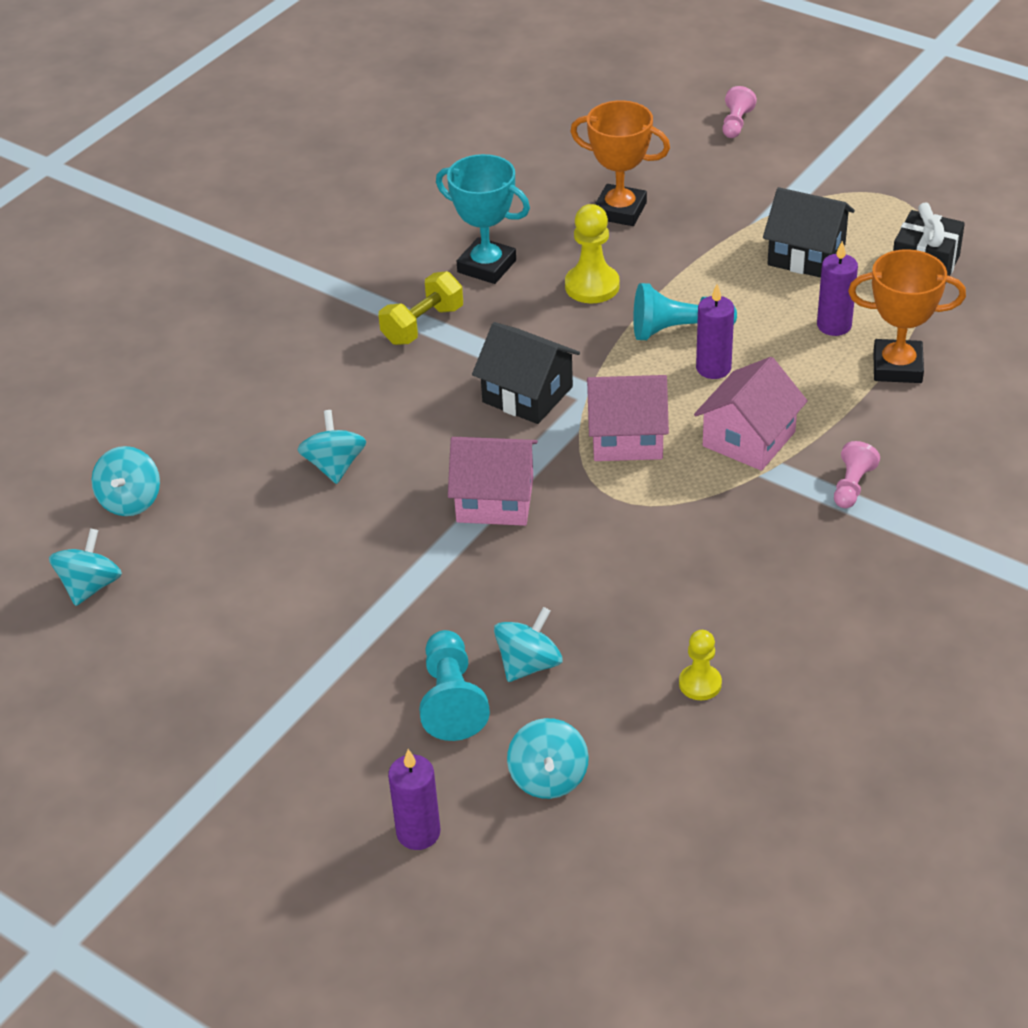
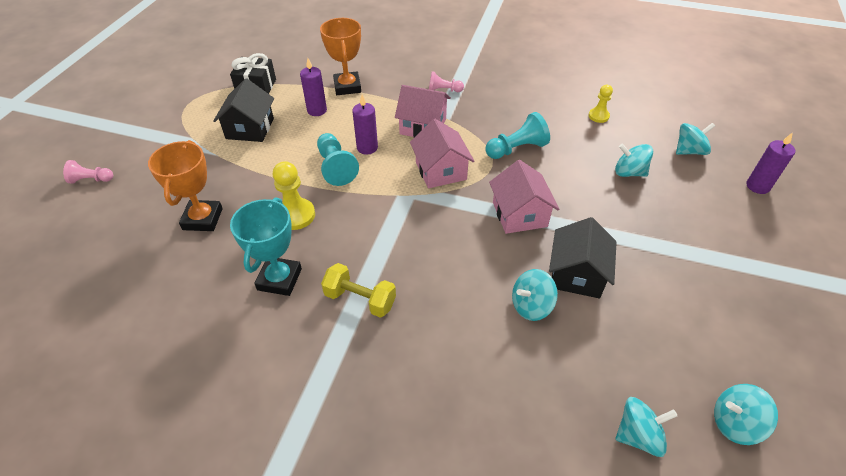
camera: 110 degrees left, 5 degrees up
(451, 700) = (673, 195): turquoise pawn -> turquoise pawn (516, 149)
(527, 394) = (418, 222): black house -> black house (576, 274)

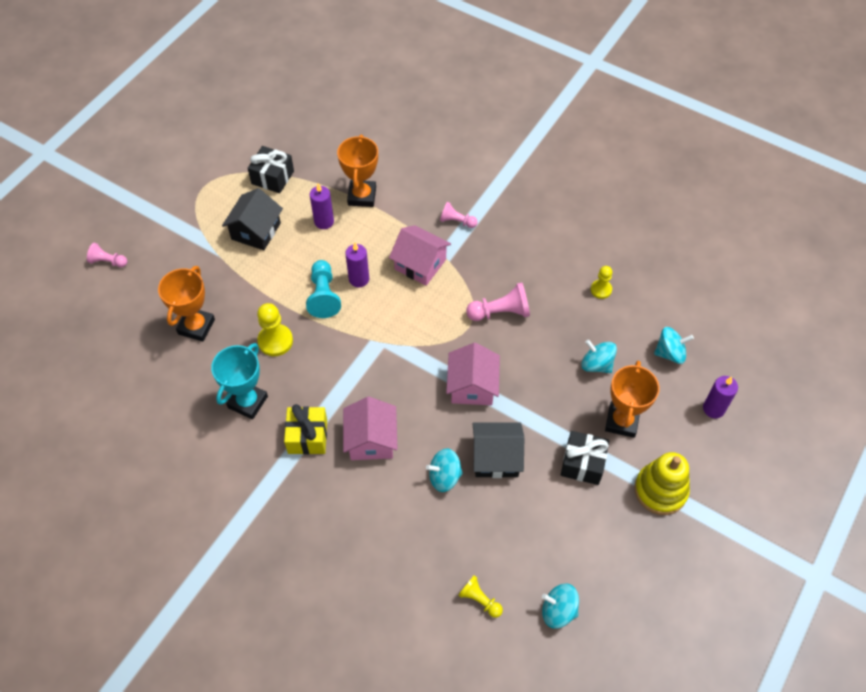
camera: 15 degrees right, 10 degrees up
(360, 299) = (307, 436): yellow dumbbell -> yellow gift
(440, 170) = (418, 321): pink house -> pink house (371, 440)
(516, 149) = (500, 312): turquoise pawn -> pink pawn
(576, 274) = (496, 457): black house -> black house turned 60 degrees clockwise
(638, 435) = (479, 600): turquoise spinning top -> yellow pawn
(667, 260) = (582, 463): none -> black gift
(682, 214) = (622, 421): none -> orange trophy
(758, 267) = (660, 490): none -> yellow stacking toy

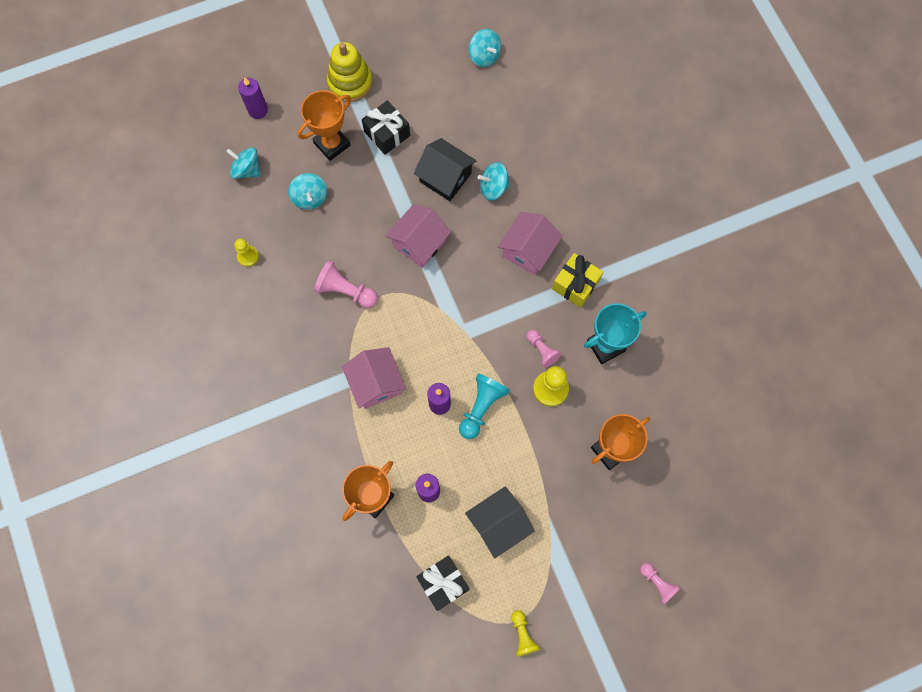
camera: 145 degrees left, 15 degrees up
(444, 477) = (493, 188): turquoise spinning top -> turquoise spinning top turned 150 degrees clockwise
(457, 221) = (309, 407): pink pawn -> pink pawn (542, 350)
(479, 600) = (530, 94): yellow pawn -> yellow pawn (522, 635)

